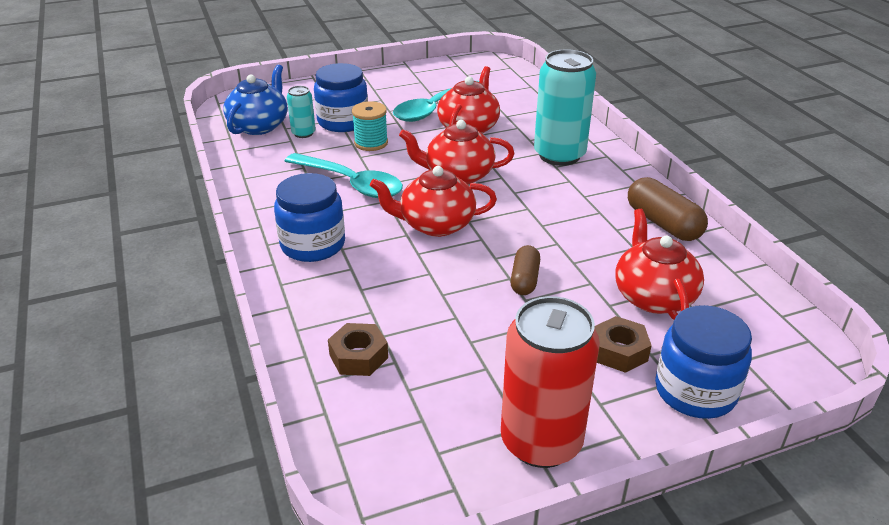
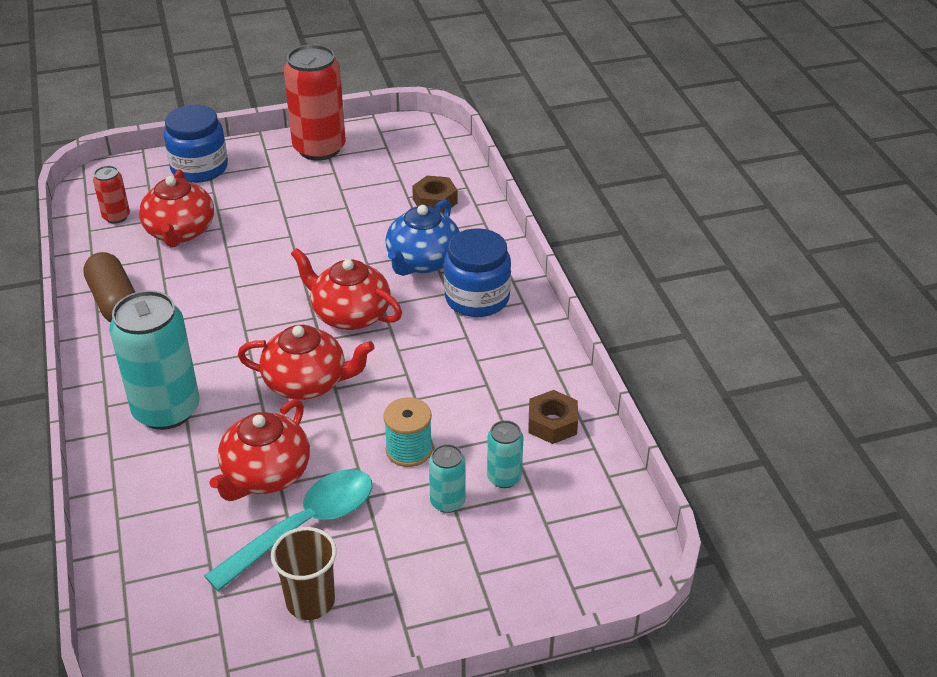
camera: 175 degrees left, 5 degrees up
(259, 126) = (571, 500): blue teapot -> blue teapot (423, 261)
(343, 121) = (447, 502): blue jar -> turquoise can
(351, 183) = (437, 377): turquoise spoon -> none
(421, 85) = (310, 601): none -> brown cup
(435, 224) = (350, 314): red teapot -> red teapot turned 150 degrees counterclockwise
(524, 280) = (283, 252): brown capsule -> none
(619, 351) = (236, 194): brown nut -> brown nut (552, 423)
(742, 311) = (116, 216): none -> red can

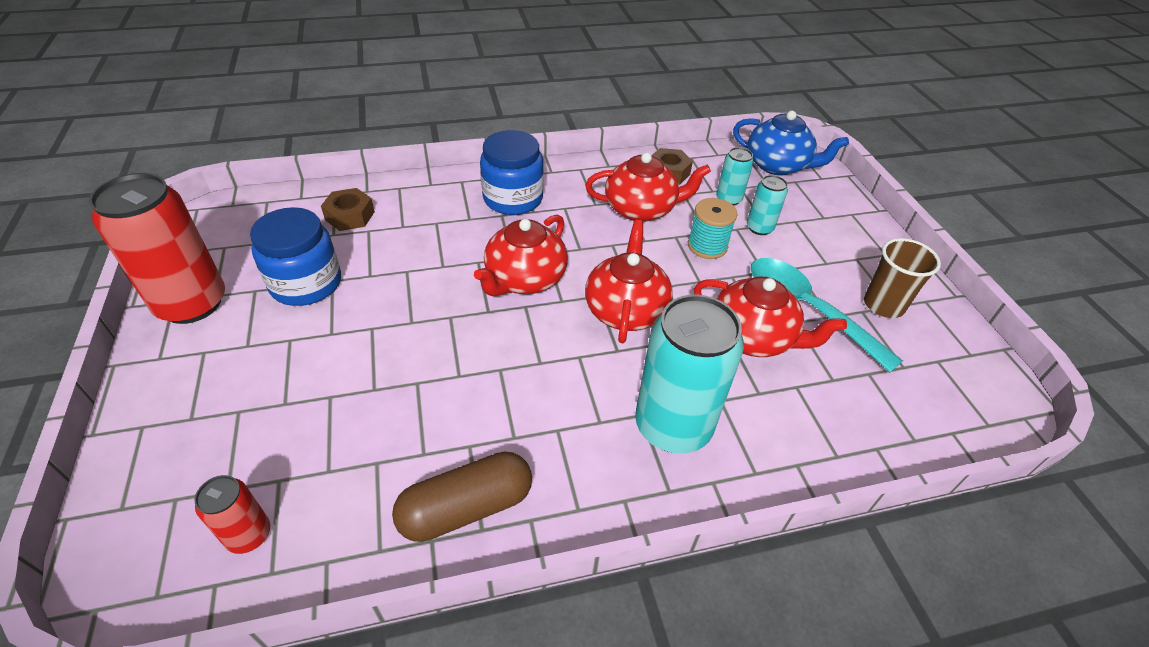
camera: 90 degrees left, 5 degrees up
(180, 232) = (323, 443): red teapot -> red teapot (641, 209)
(199, 168) = (166, 432): blue jar -> blue jar (306, 283)
(423, 261) = (449, 228): blue teapot -> blue teapot (777, 165)

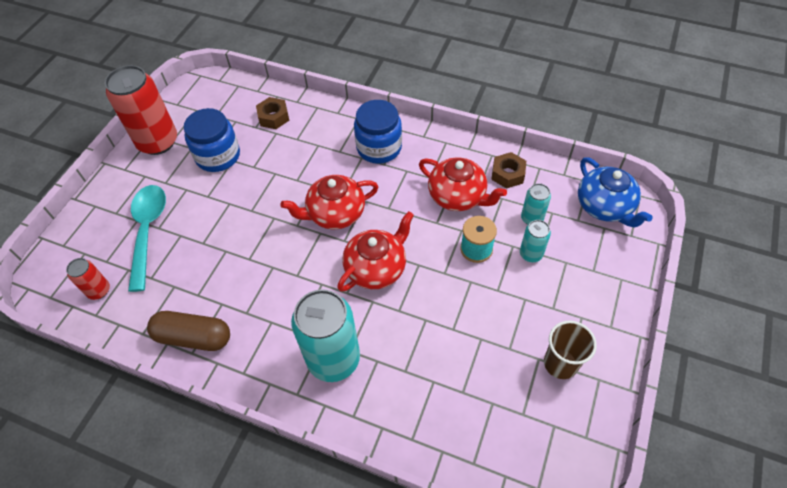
camera: 40 degrees right, 10 degrees up
(752, 337) = (439, 332): red teapot -> none
(807, 310) = (498, 335): turquoise spoon -> turquoise spoon (148, 231)

